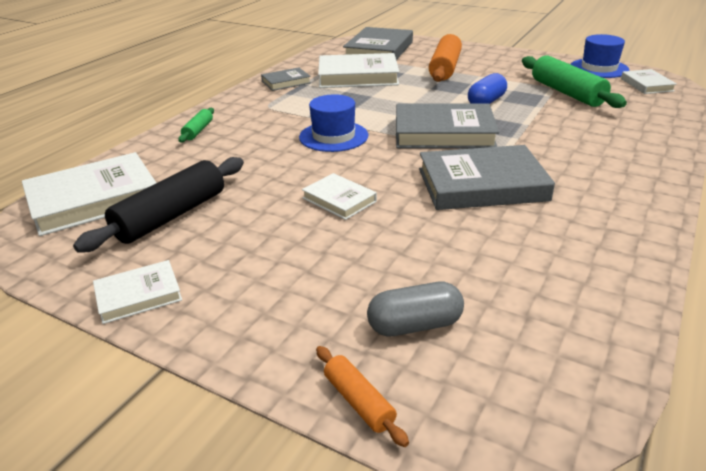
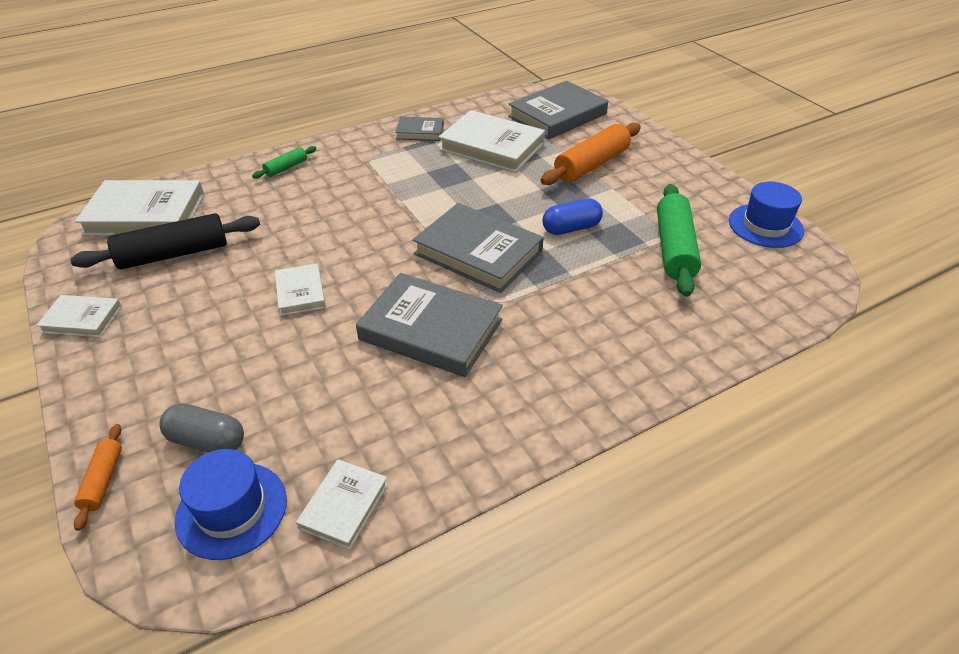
camera: 30 degrees right, 10 degrees up
(333, 136) = (380, 218): blue hat -> blue hat (232, 509)
(646, 85) = (787, 272): white book -> white book (344, 506)

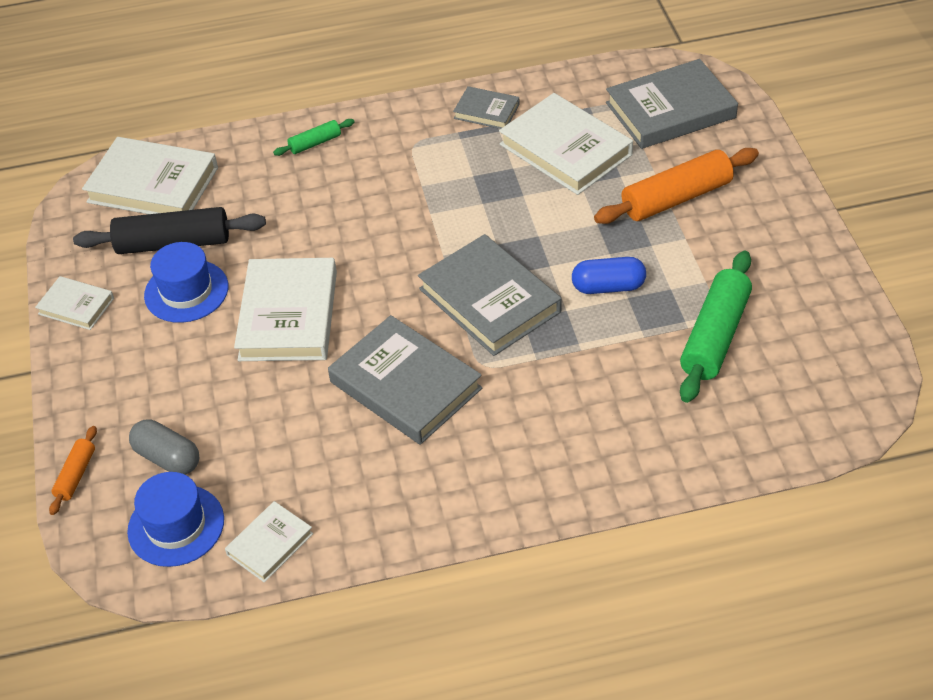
camera: 20 degrees right, 5 degrees up
(300, 292) = (288, 315): white book -> white book, size x1.90
(765, 226) = (844, 325): blue hat -> blue hat (186, 291)

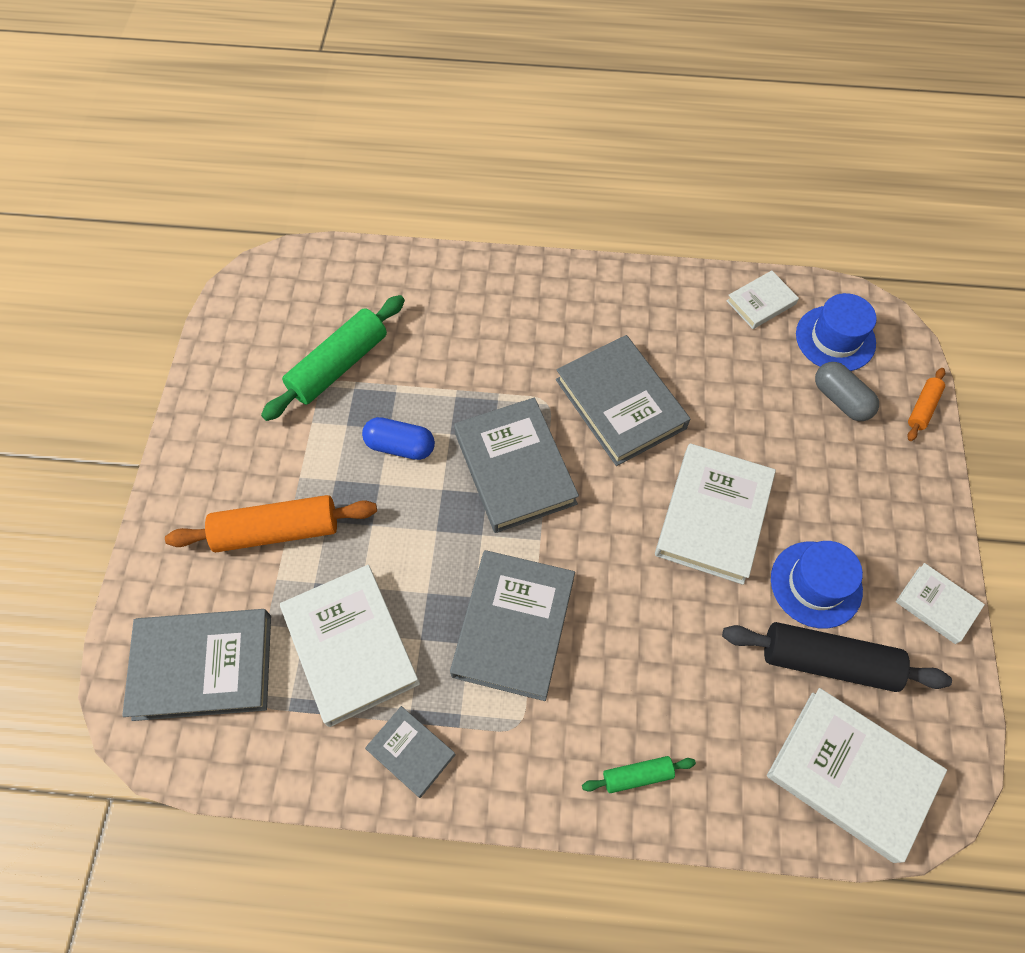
camera: 165 degrees left, 15 degrees up
(441, 195) = (513, 626): none -> grey book

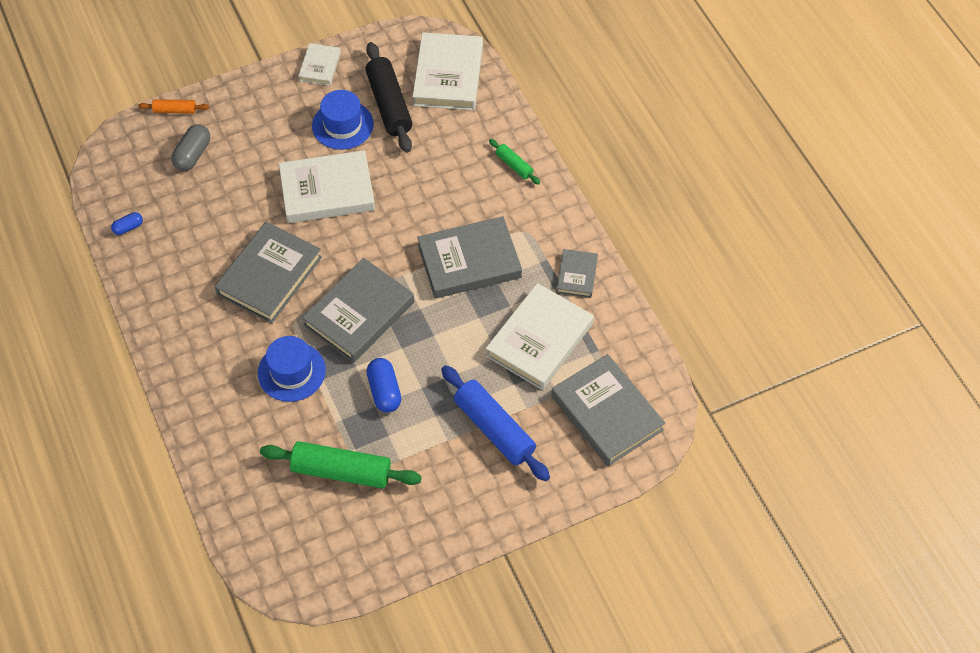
camera: 120 degrees left, 5 degrees down
(277, 530) = (494, 429): orange rolling pin -> blue rolling pin
(761, 302) = (128, 227): white book -> blue capsule
(835, 339) = (139, 174): blue hat -> blue hat (291, 372)

